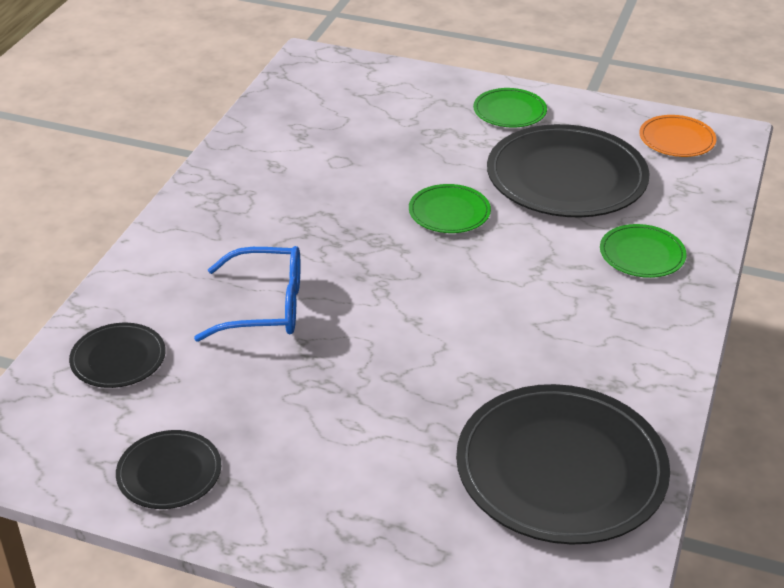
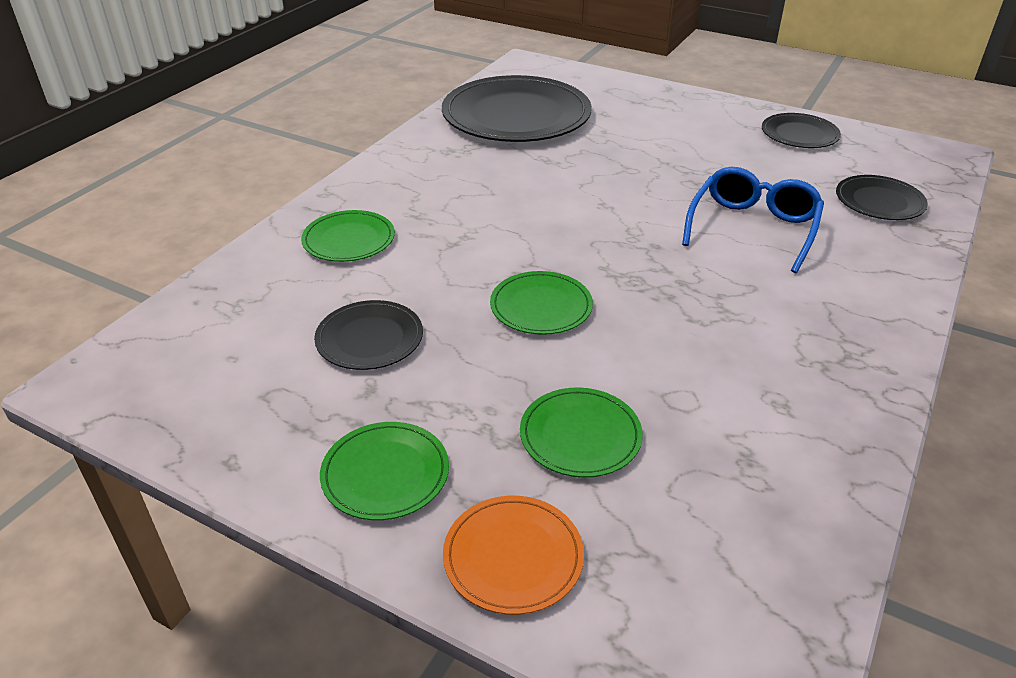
camera: 170 degrees left, 0 degrees up
(264, 307) = (752, 228): blue glasses -> blue glasses turned 105 degrees clockwise
(402, 137) = (580, 435): none -> green plate
(566, 177) = (369, 338): black plate -> black plate, size x0.49
(677, 139) = (170, 383): orange plate -> orange plate (513, 556)

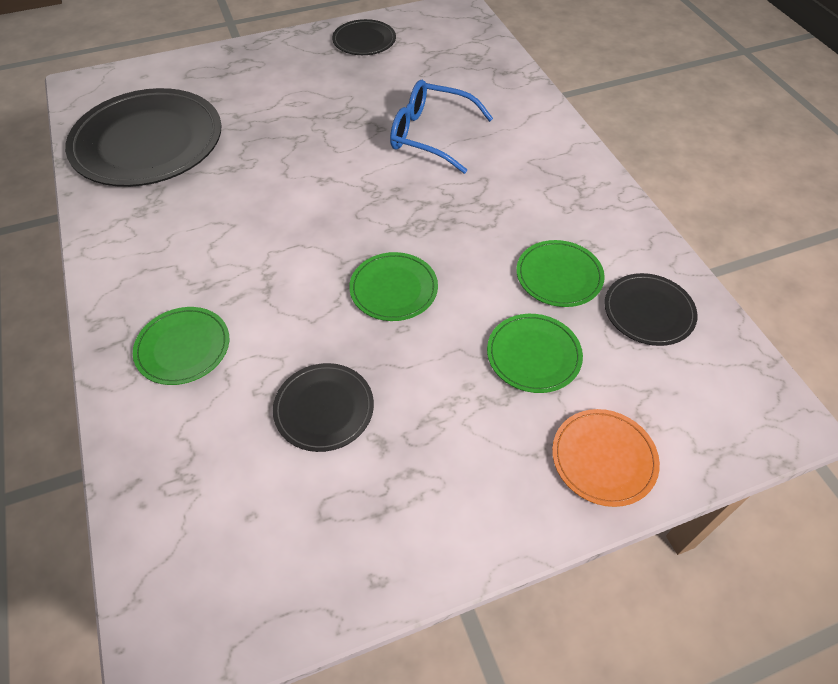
camera: 50 degrees left, 15 degrees up
(385, 473) = (475, 484): green plate -> green plate (559, 276)
(752, 228) = (431, 135): blue glasses -> blue glasses turned 45 degrees counterclockwise
(879, 201) = (468, 67): black plate -> black plate (648, 311)

